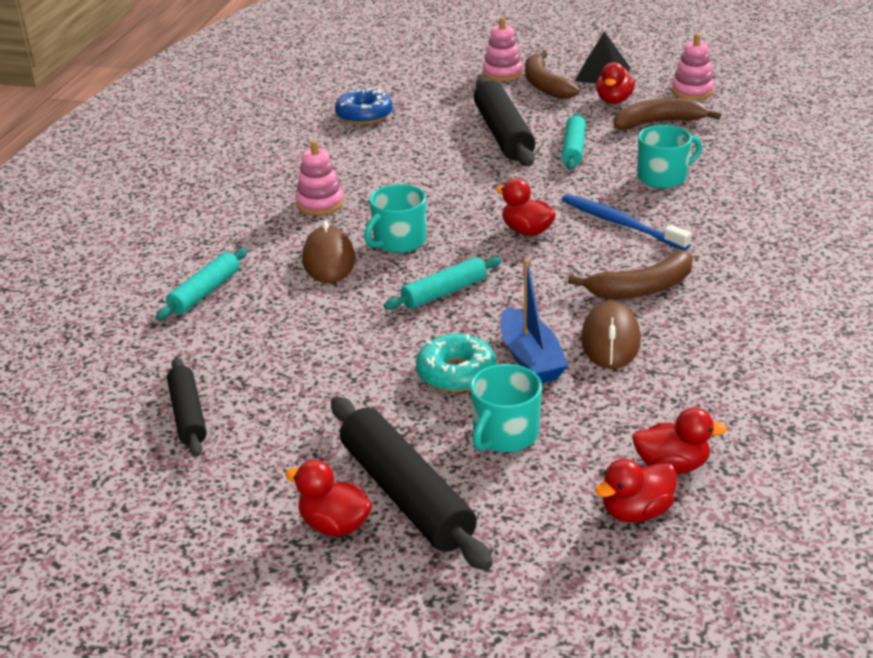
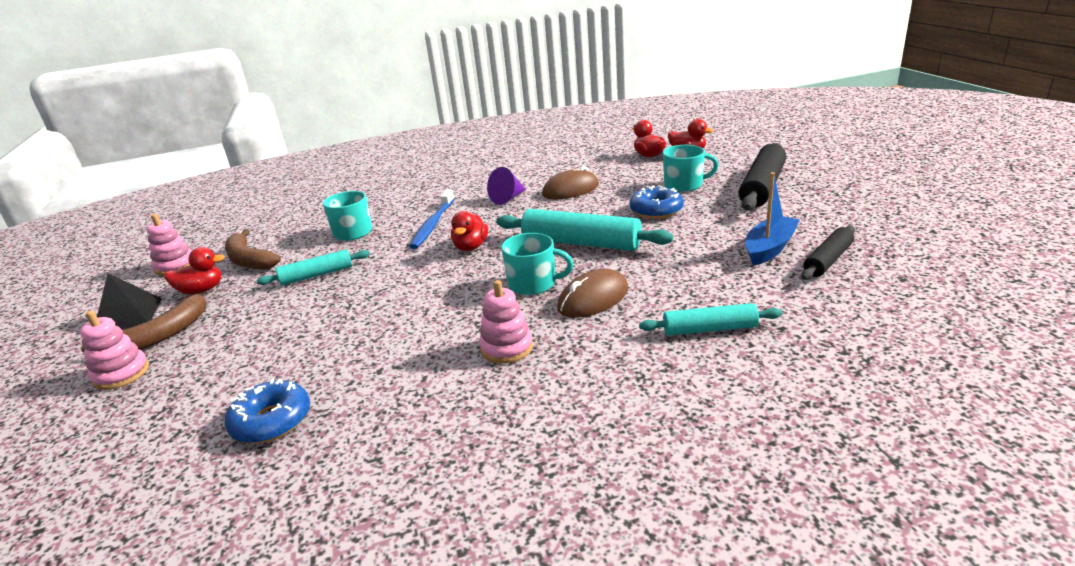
camera: 120 degrees left, 5 degrees down
(334, 525) = (810, 191): red duck -> none
(444, 292) = (581, 243): turquoise rolling pin -> turquoise rolling pin, size x1.68
(456, 373) = (656, 210): turquoise donut -> blue donut
(503, 134) = (296, 315): black rolling pin -> none
(530, 358) = (614, 200): blue boat -> blue boat (769, 248)
(642, 288) = (508, 198): brown banana -> purple cone

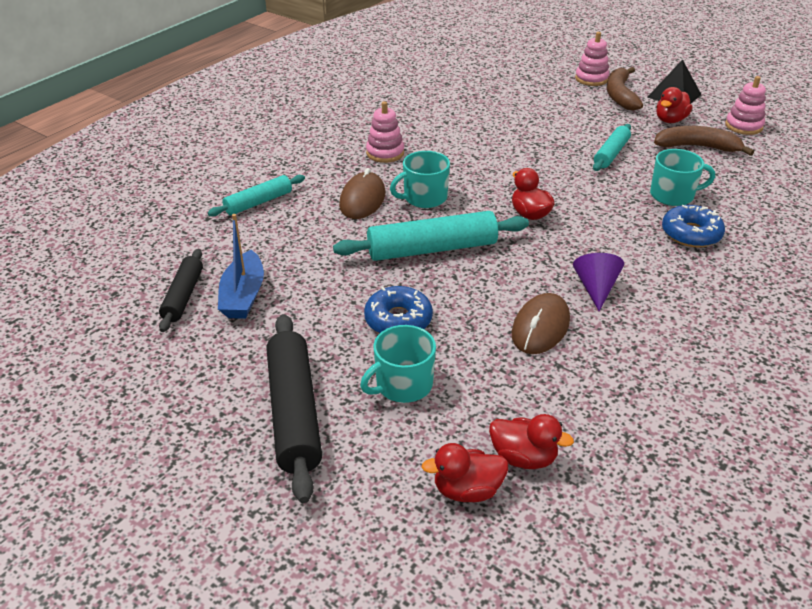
camera: 140 degrees right, 10 degrees up
(271, 421) = (462, 90): blue donut -> blue donut (691, 234)
(433, 225) = (612, 227): blue toothbrush -> none

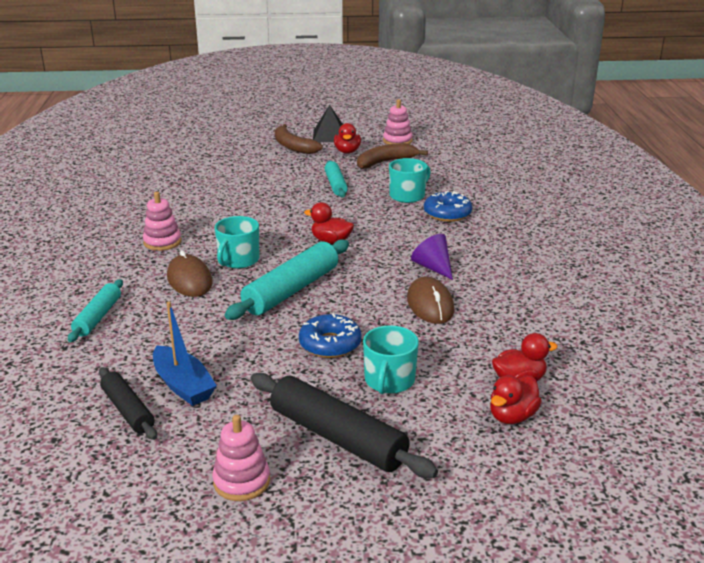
camera: 40 degrees left, 10 degrees down
(591, 79) = (258, 142): pink stacking toy -> pink stacking toy (241, 481)

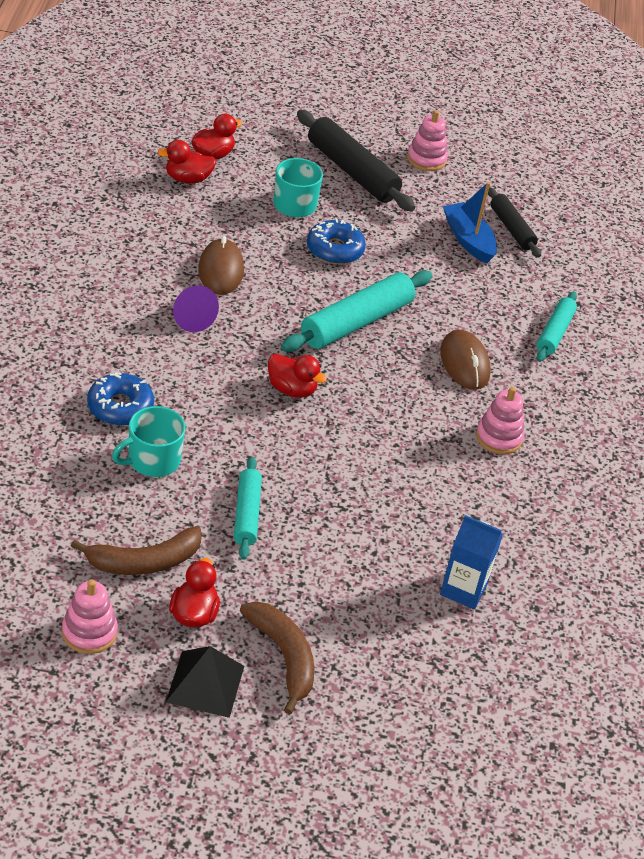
camera: 175 degrees left, 15 degrees up
(192, 177) = (463, 589): none -> blue carton
(238, 260) = (408, 382): turquoise mug -> none

